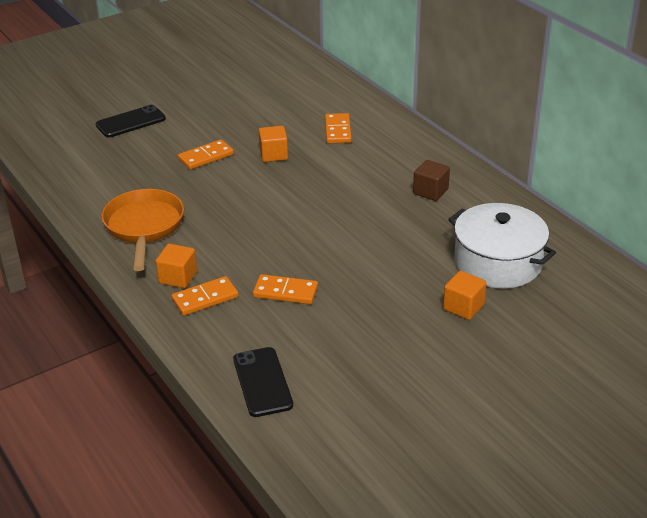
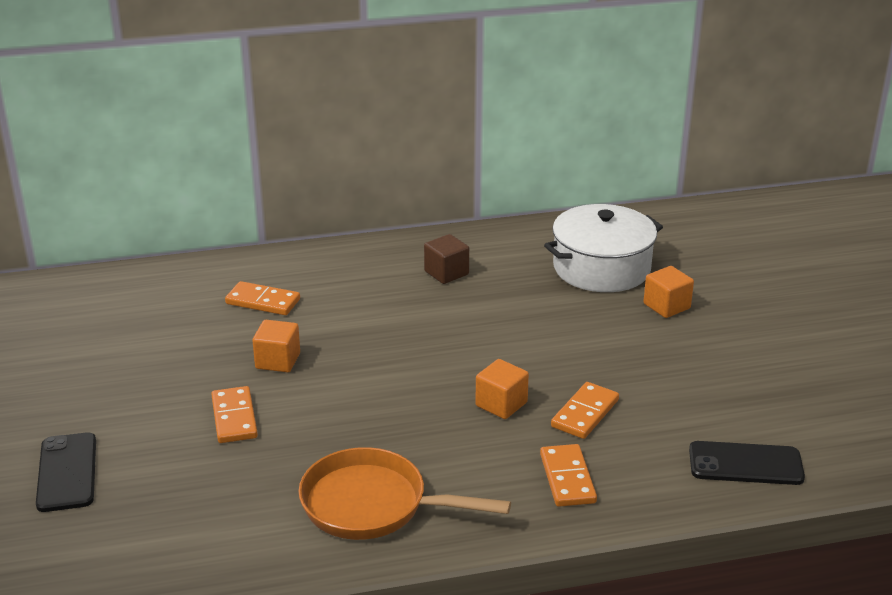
camera: 70 degrees left, 5 degrees down
(178, 277) = (510, 494): orange cube -> orange cube (501, 404)

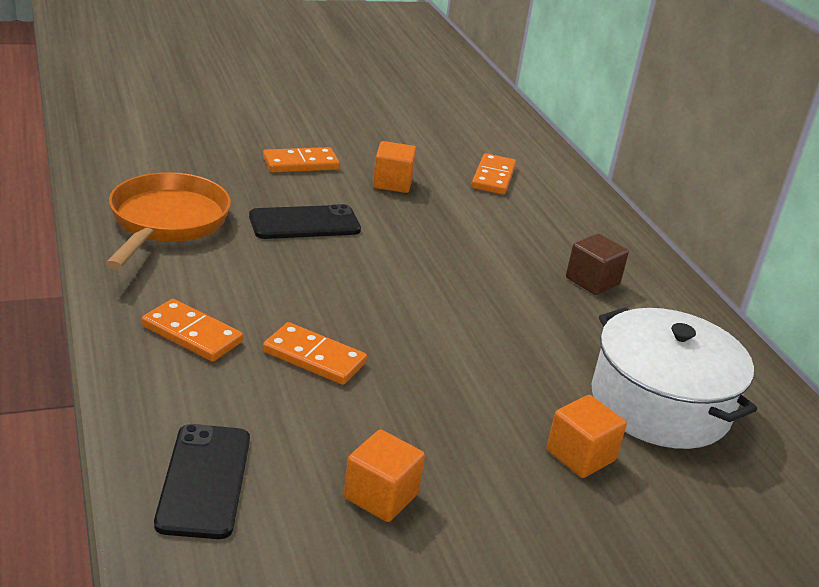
camera: 80 degrees right, 0 degrees up
(67, 472) = (229, 104): black phone -> black phone (304, 223)
(501, 404) = (329, 301): orange cube -> orange cube (381, 496)
(567, 478) = (192, 334): orange domino -> orange domino turned 45 degrees clockwise

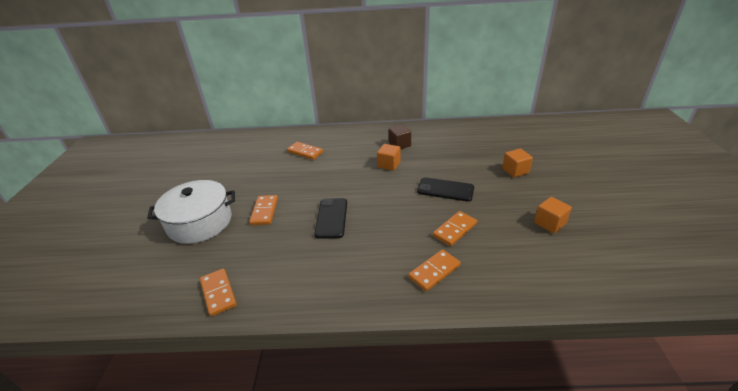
camera: 65 degrees left, 5 degrees up
(118, 157) = (218, 293): none -> orange domino
(167, 222) = (315, 274): orange pan -> none
(204, 480) = (552, 276): black phone -> black phone (445, 190)
(392, 183) = (299, 183): orange cube -> orange cube (389, 164)
(660, 404) = (482, 147): white pot -> white pot (200, 222)

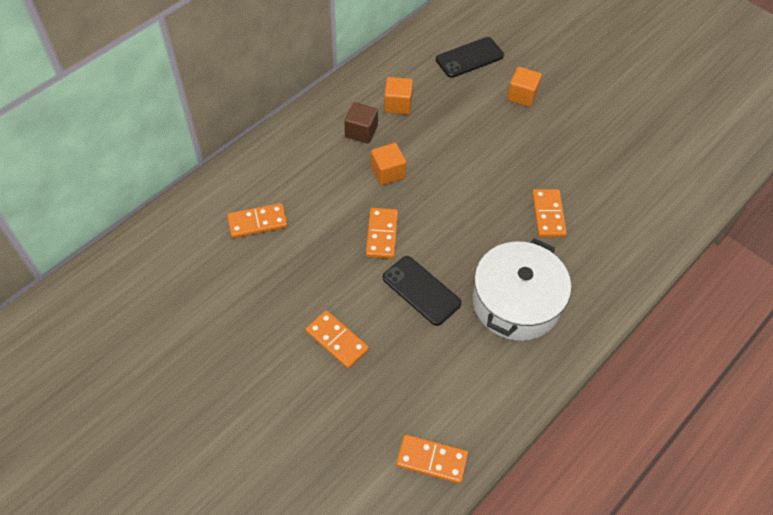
camera: 50 degrees left, 20 degrees up
(200, 222) = (282, 415): white pot -> white pot (516, 302)
(434, 271) = (580, 274): orange domino -> orange domino (382, 234)
(445, 190) = (486, 169): black phone -> black phone (469, 58)
(549, 223) = (612, 148): orange cube -> orange cube (398, 104)

